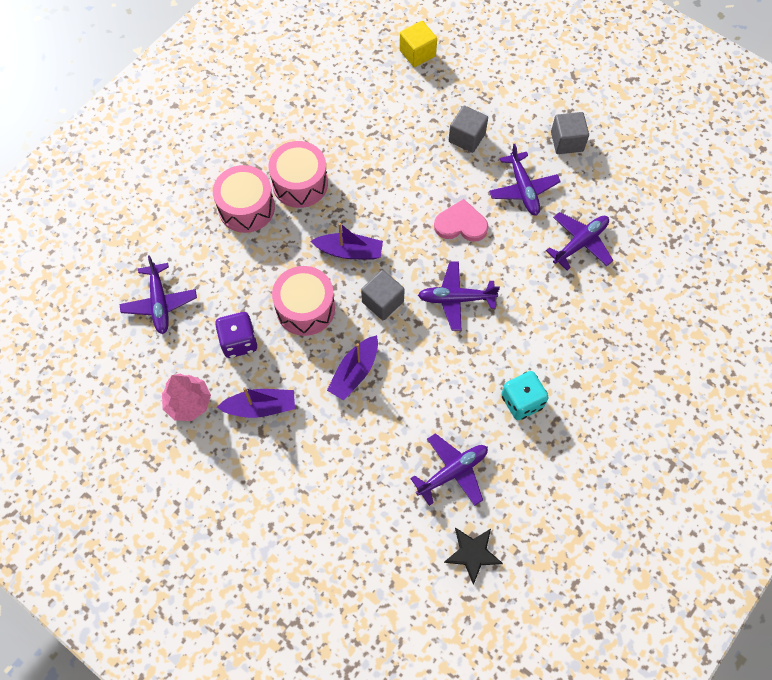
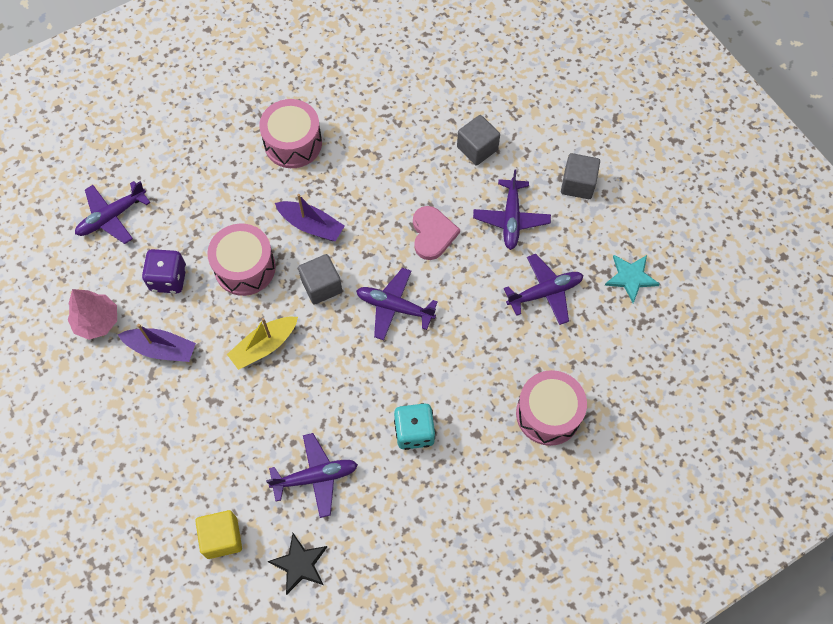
camera: 20 degrees right, 0 degrees up
(159, 303) = (112, 217): purple plane -> purple plane turned 45 degrees clockwise
(246, 208) = (232, 151): pink drum -> pink drum (548, 414)
(354, 372) = (264, 346): purple boat -> yellow boat
(417, 53) = (465, 48): yellow cube -> yellow cube (222, 538)
(461, 224) = (432, 234): pink heart -> pink heart turned 60 degrees clockwise
(646, 207) = (630, 277): none -> turquoise star

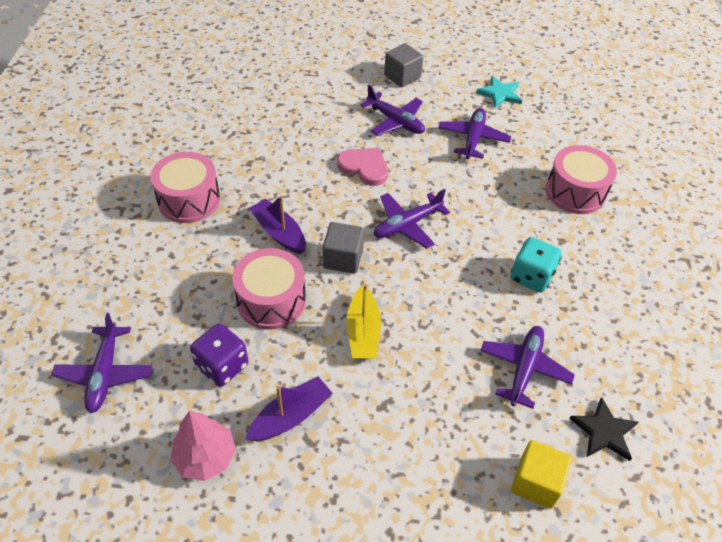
camera: 55 degrees left, 15 degrees down
(311, 225) = (279, 233): purple boat -> purple boat turned 105 degrees counterclockwise
(477, 148) = (318, 105): grey cube -> none

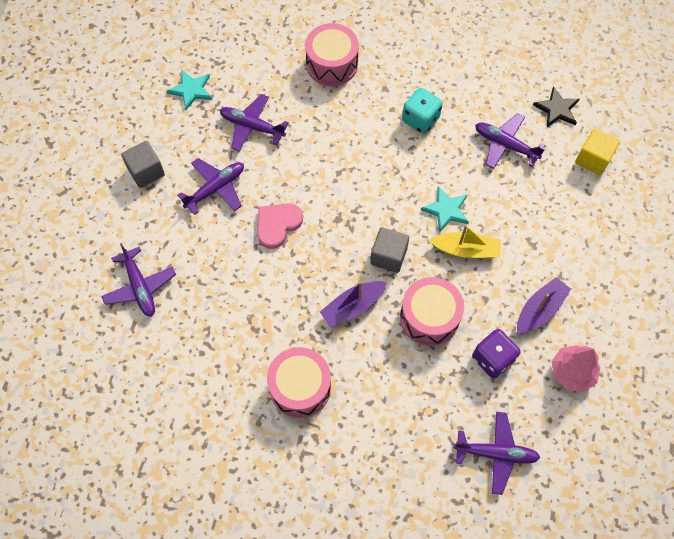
camera: 80 degrees left, 15 degrees up
(291, 416) = (539, 309): purple boat -> purple boat turned 75 degrees clockwise
(407, 225) = (355, 200): purple plane -> purple plane (140, 287)
(413, 309) = (446, 210): none -> turquoise star

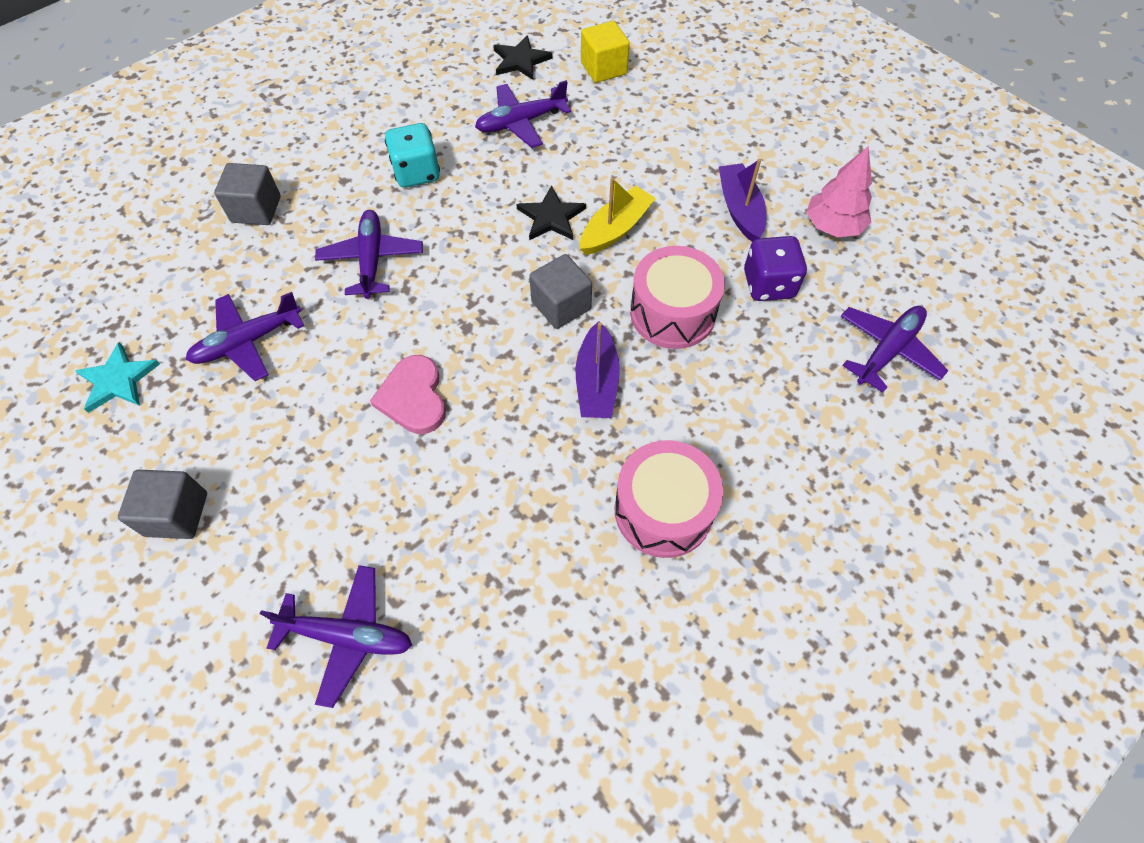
camera: 55 degrees left, 5 degrees down
(216, 188) = (292, 439): purple plane -> purple plane (372, 259)
(332, 64) = (256, 209): pink drum -> grey cube
(446, 210) = (551, 217): turquoise star -> black star

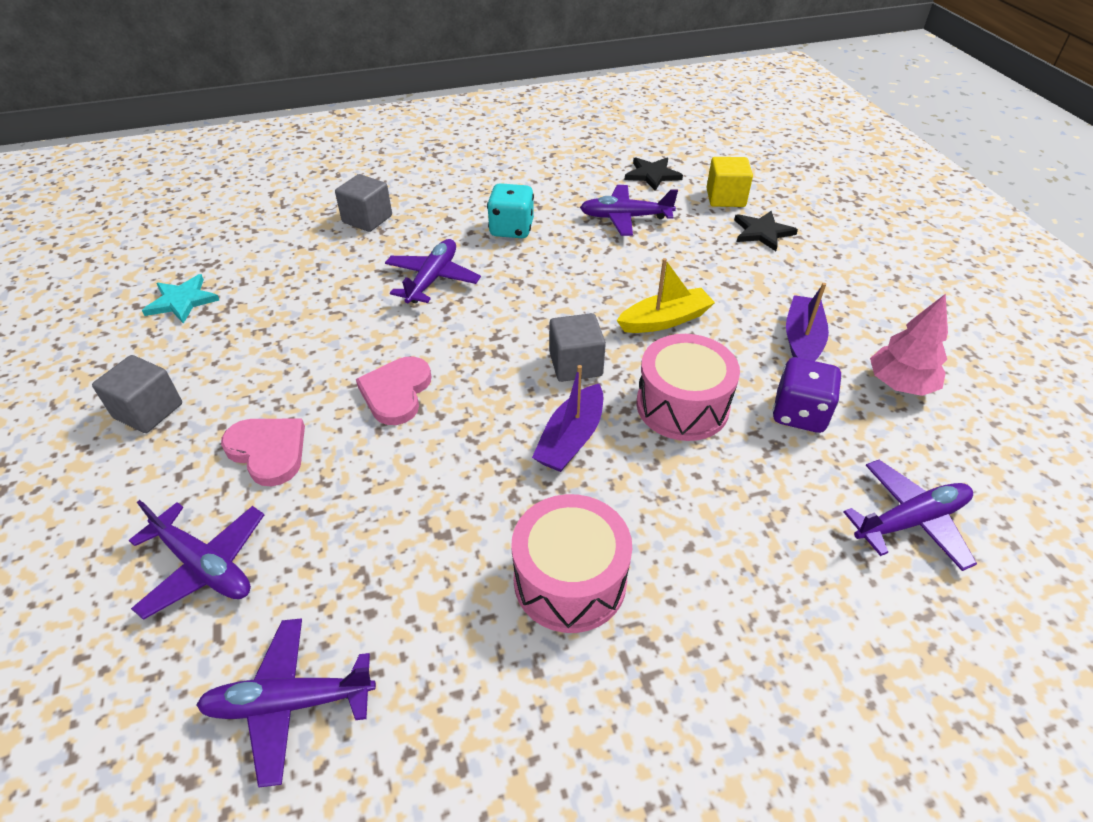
camera: 25 degrees right, 15 degrees down
(247, 342) = (294, 306): purple plane -> purple plane (289, 702)
(330, 505) = (268, 451): none -> pink heart
(551, 217) = (609, 293): black star -> black star (762, 232)

